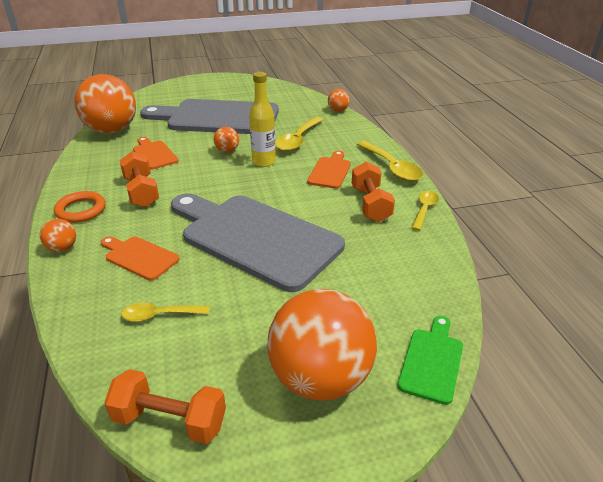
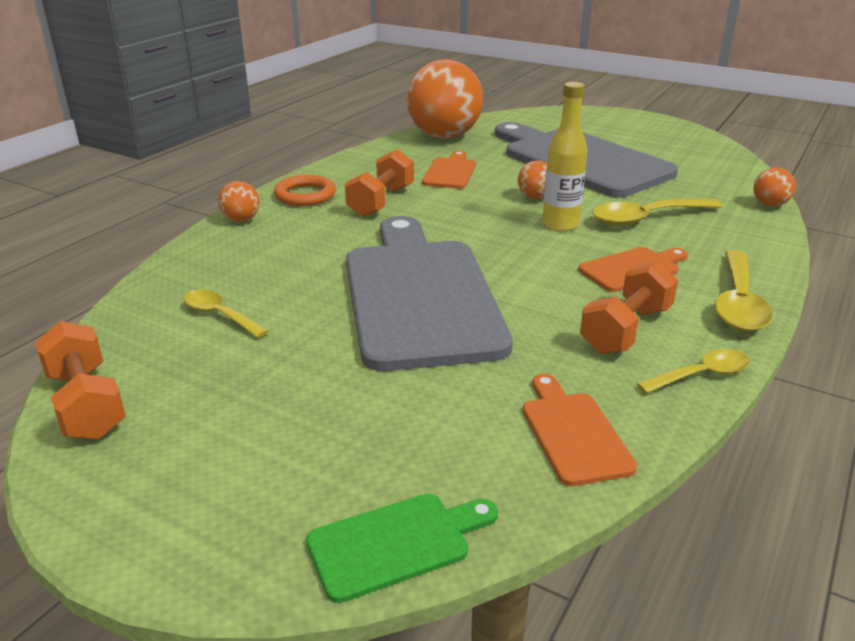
camera: 45 degrees right, 5 degrees down
(139, 257) = (286, 257): orange cutting board -> orange cutting board (573, 433)
(320, 378) = (252, 465): orange ball -> none

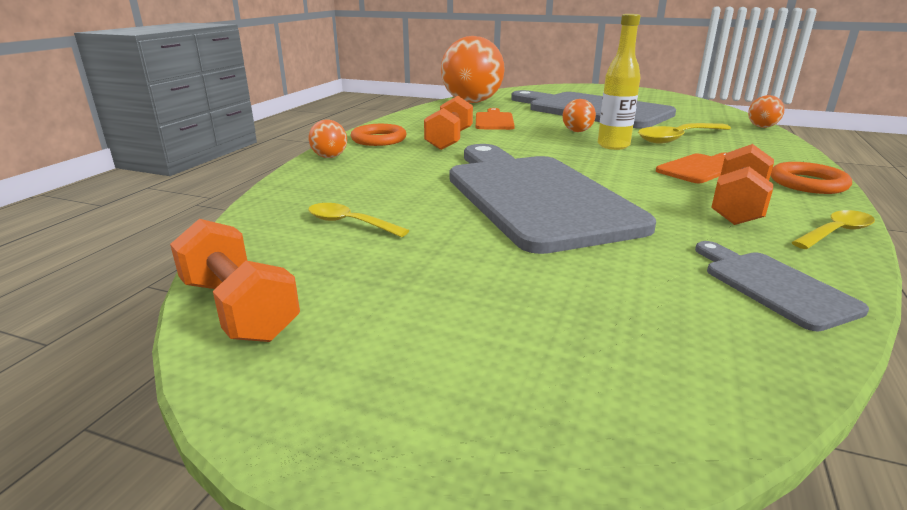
camera: 10 degrees left, 5 degrees down
(396, 543) = (693, 410): green cutting board -> none
(573, 433) = (773, 286): orange cutting board -> grey cutting board
(738, 302) = (808, 183): yellow spoon -> orange ring

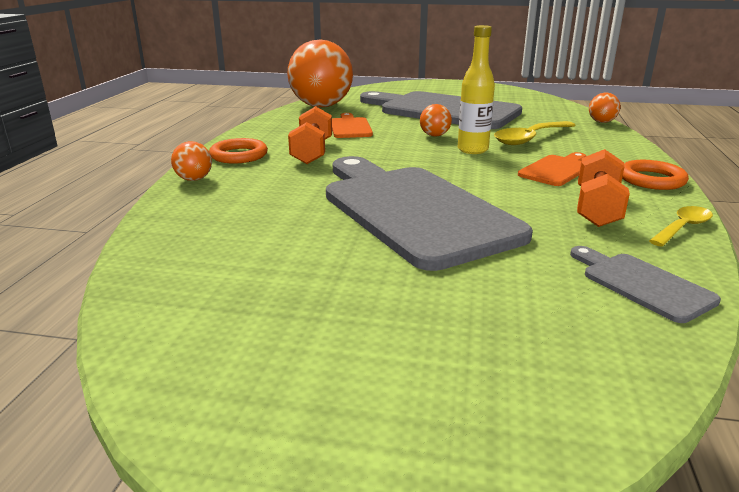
camera: 10 degrees left, 0 degrees up
(239, 309) = (163, 356): orange dumbbell -> none
(349, 223) = (241, 253): yellow spoon -> none

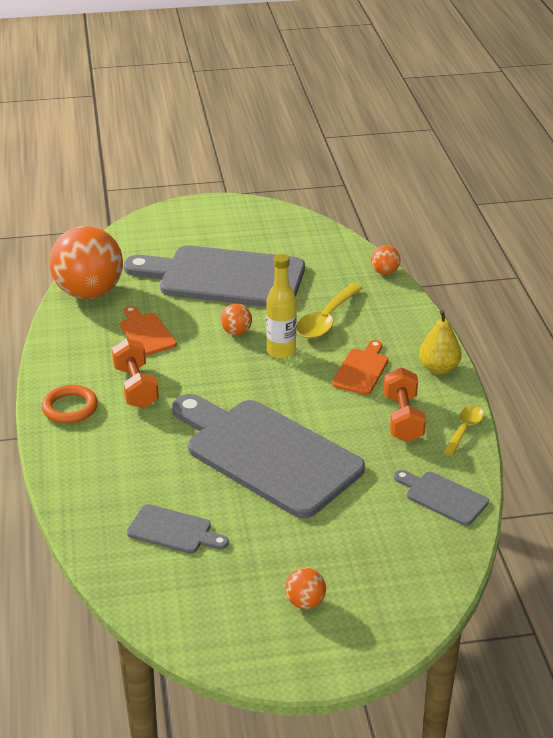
camera: 20 degrees left, 10 degrees up
(194, 179) = (58, 454): orange ball -> orange ball (305, 602)
(251, 252) = (174, 531): none -> grey cutting board
(651, 179) = (438, 368): orange ring -> yellow pear

